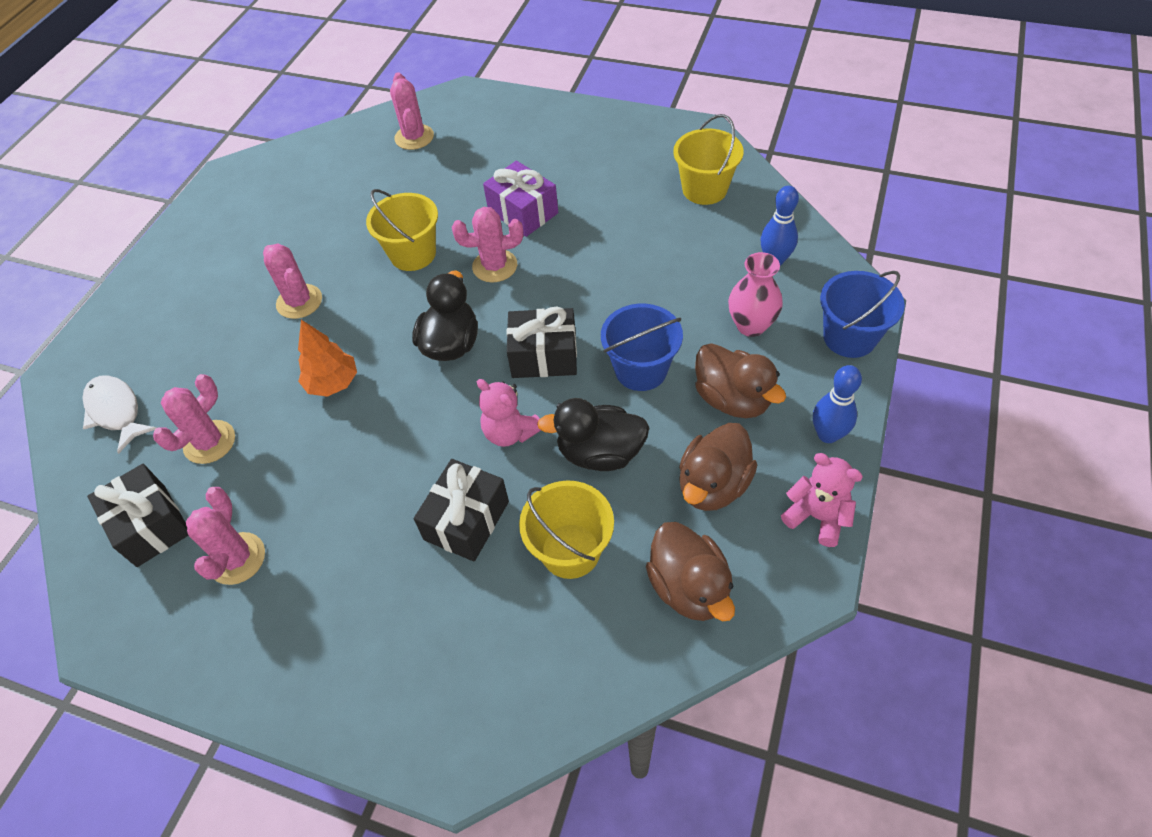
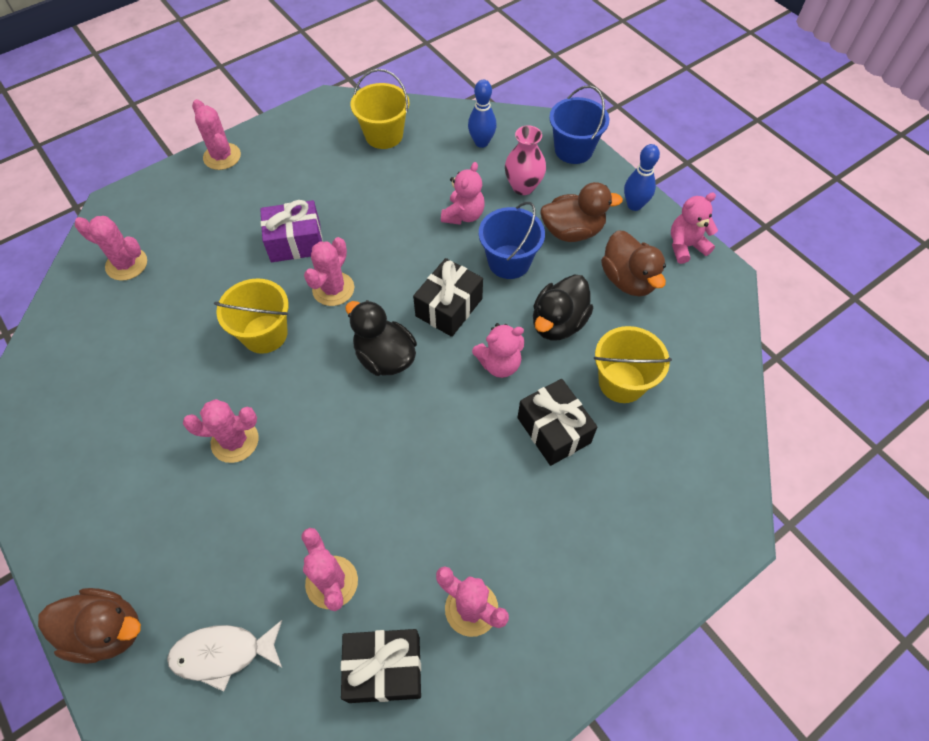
camera: 60 degrees left, 5 degrees up
(333, 383) = (351, 457): orange tree -> none
(571, 113) = (222, 156): none -> pink cactus
(665, 302) = (463, 215): none -> pink teddy bear
(689, 587) = (690, 335): brown duck -> brown duck (107, 630)

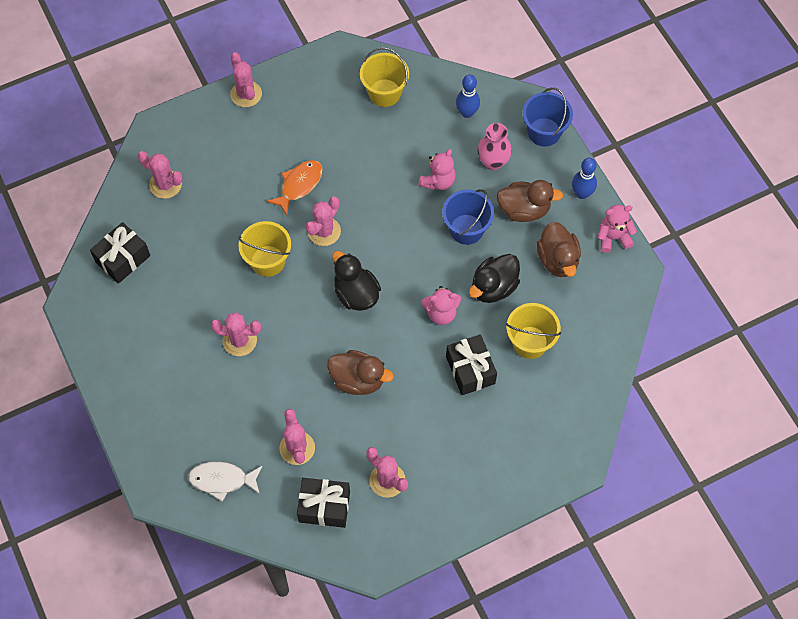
camera: 10 degrees right, 5 degrees up
(107, 630) = (149, 453): brown duck -> brown duck (358, 380)
(295, 242) = (299, 185): purple gift -> orange fish
(449, 307) = (411, 261): black gift -> black gift (123, 259)

